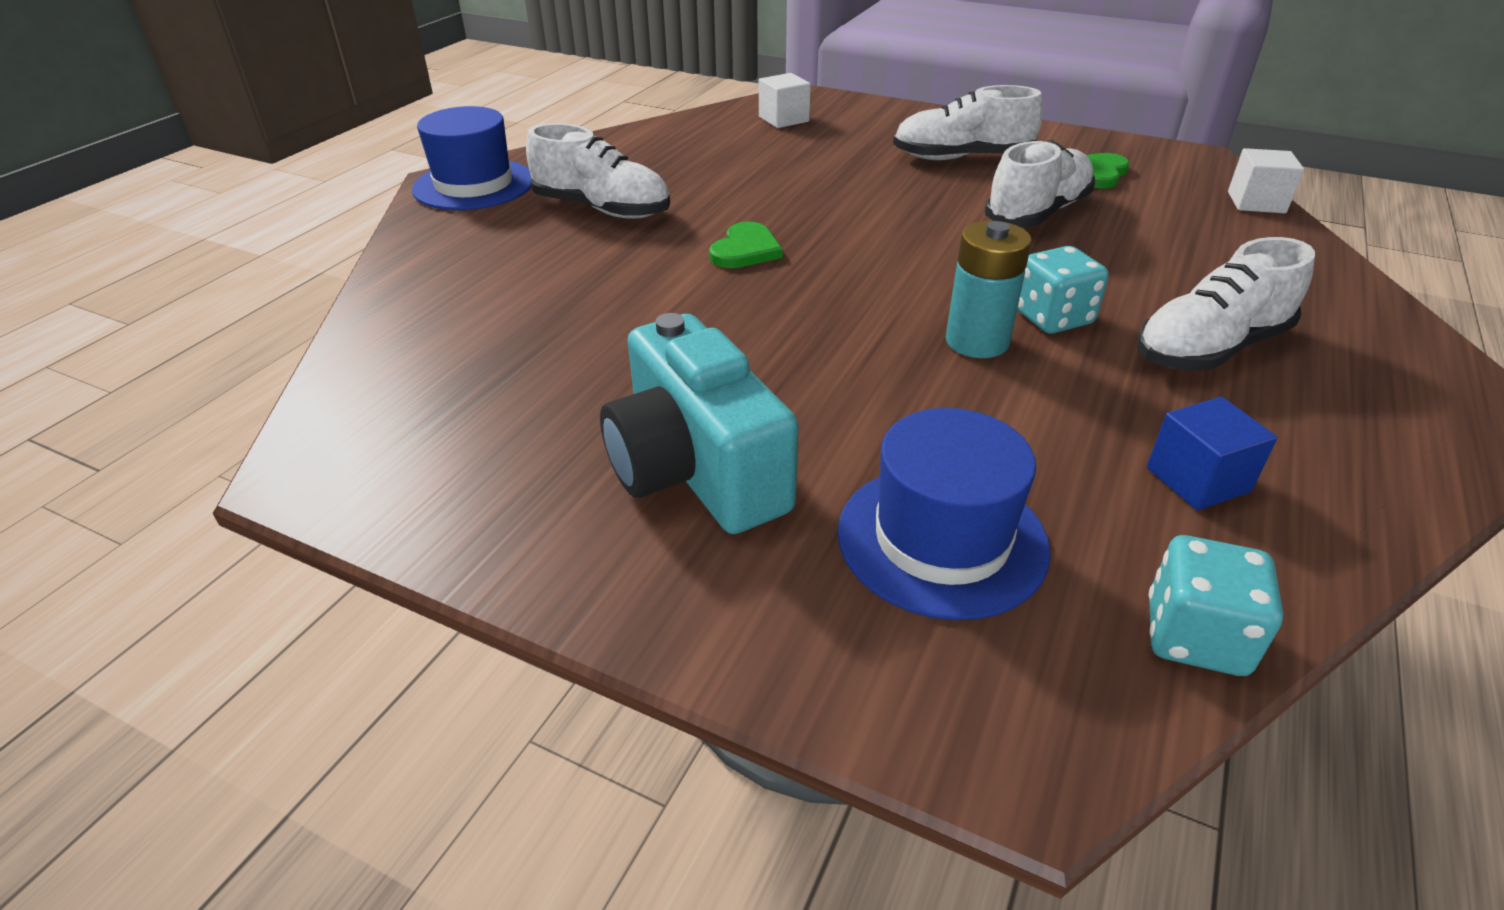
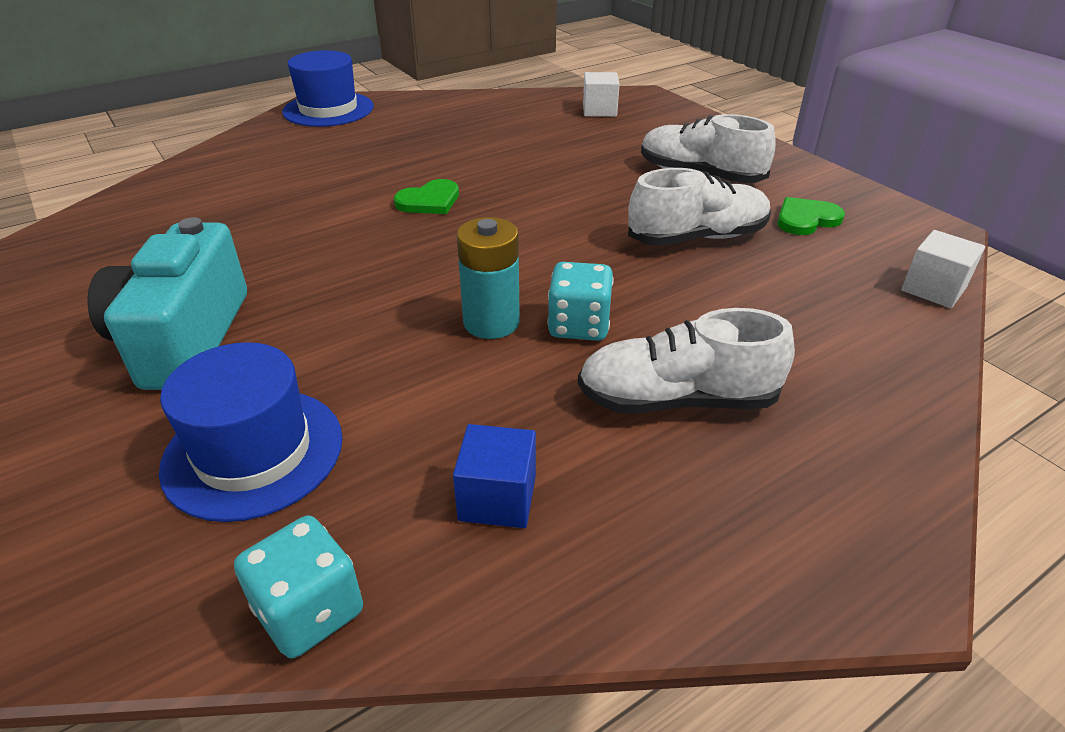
camera: 30 degrees right, 0 degrees up
(602, 209) = (380, 146): white shoe -> none

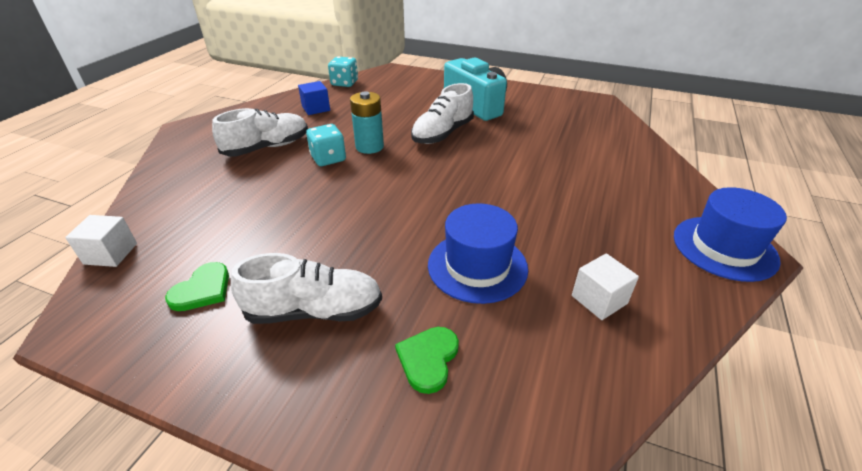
camera: 145 degrees right, 0 degrees up
(253, 452) = (401, 95): blue hat -> blue hat (477, 266)
(429, 201) = (488, 193): green heart -> green heart (428, 359)
(599, 110) = (505, 397): white cube -> white cube (599, 299)
(697, 237) = (289, 234): white shoe -> white shoe (442, 133)

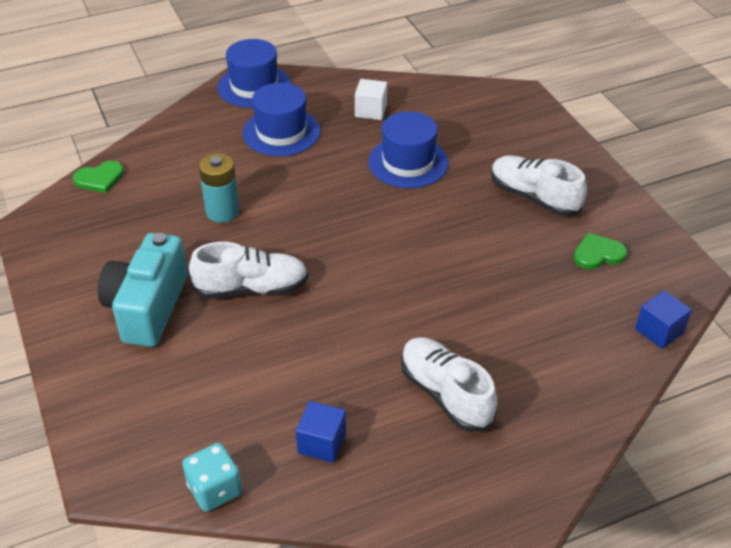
camera: 135 degrees left, 5 degrees up
(111, 254) = (659, 331): white cube -> blue cube
(267, 147) = (445, 394): white shoe -> white shoe turned 45 degrees clockwise
(328, 158) = (400, 330): turquoise dice -> none
(369, 147) = (343, 319): turquoise battery -> turquoise battery (222, 212)
(428, 359) = (495, 141): green heart -> green heart (100, 179)
(613, 222) = (281, 132): none -> blue hat

